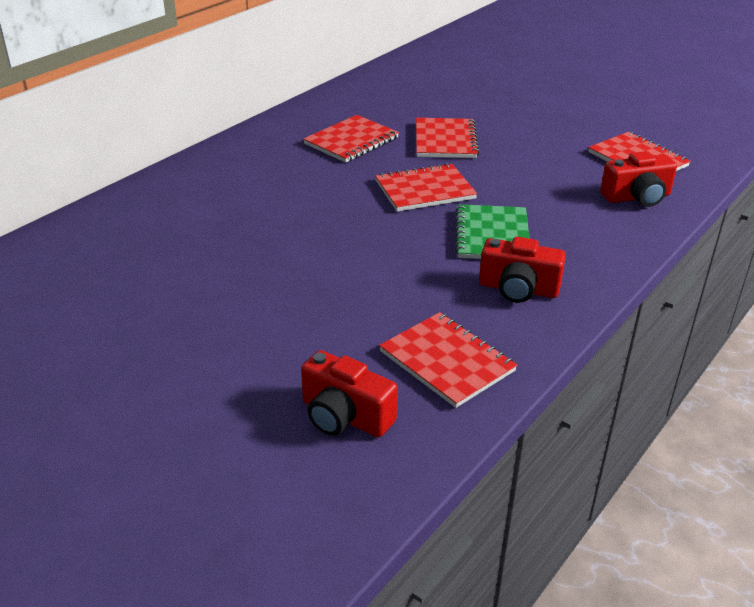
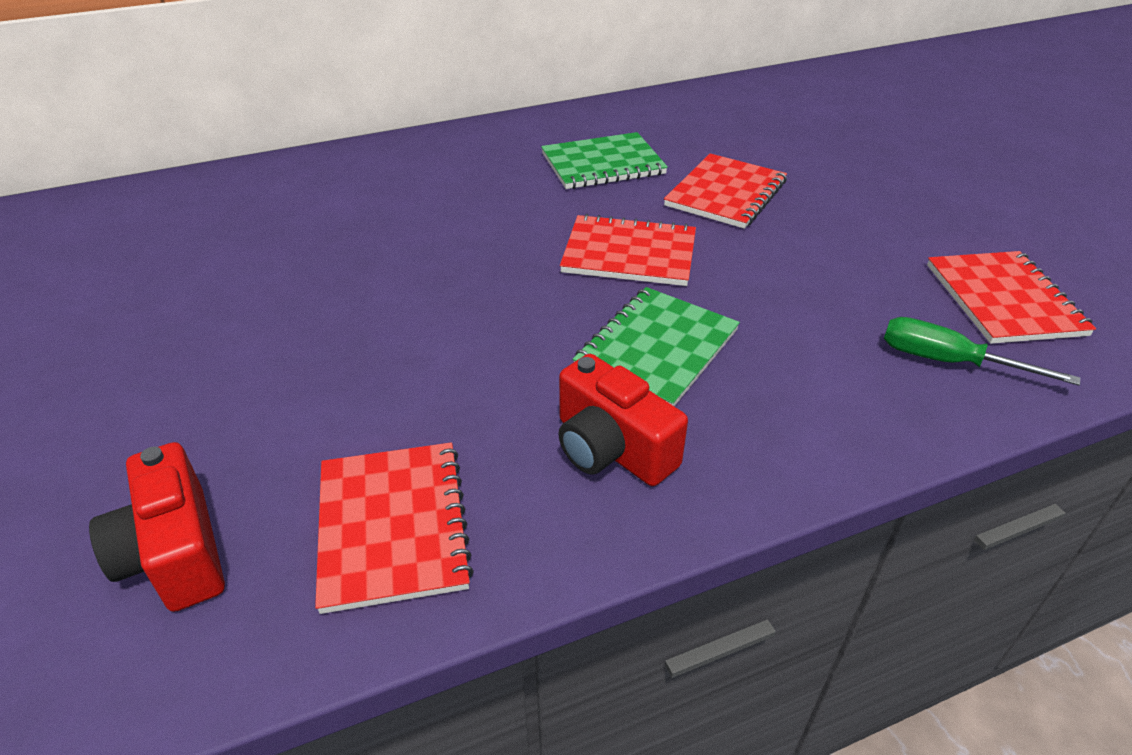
camera: 30 degrees right, 5 degrees up
(351, 141) = (602, 164): red notebook -> green notebook
(637, 197) = (948, 362): red camera -> green screwdriver

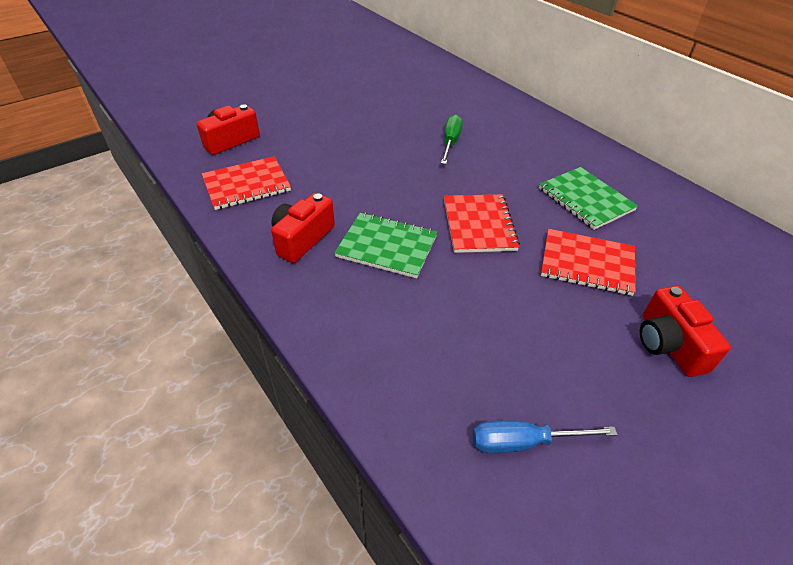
camera: 75 degrees right, 5 degrees up
(855, 181) = (668, 344): none -> red camera
(948, 362) = (422, 393): green screwdriver -> green screwdriver (450, 142)
(1003, 300) = (524, 442): red notebook -> blue screwdriver

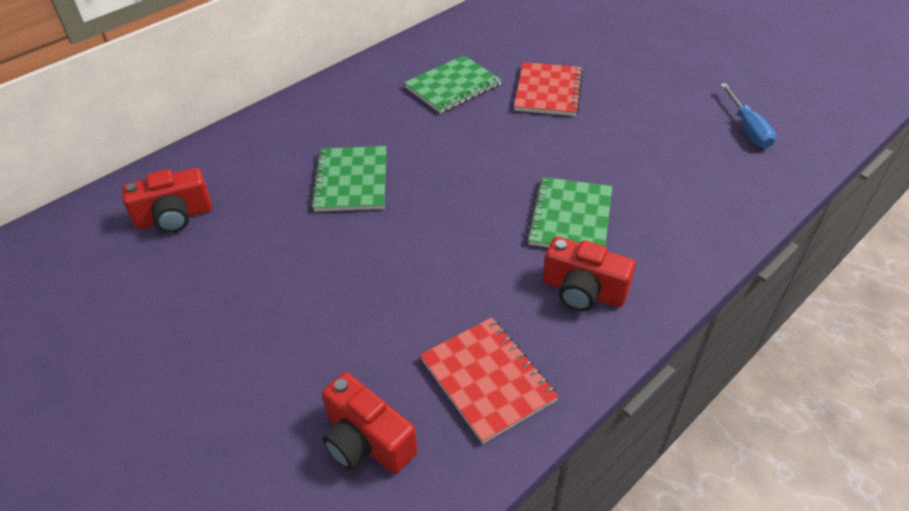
camera: 95 degrees left, 0 degrees up
(450, 142) = (352, 181): green screwdriver -> green notebook
(478, 225) = (513, 154): red notebook -> none
(668, 344) = (624, 62): red camera -> red camera (174, 217)

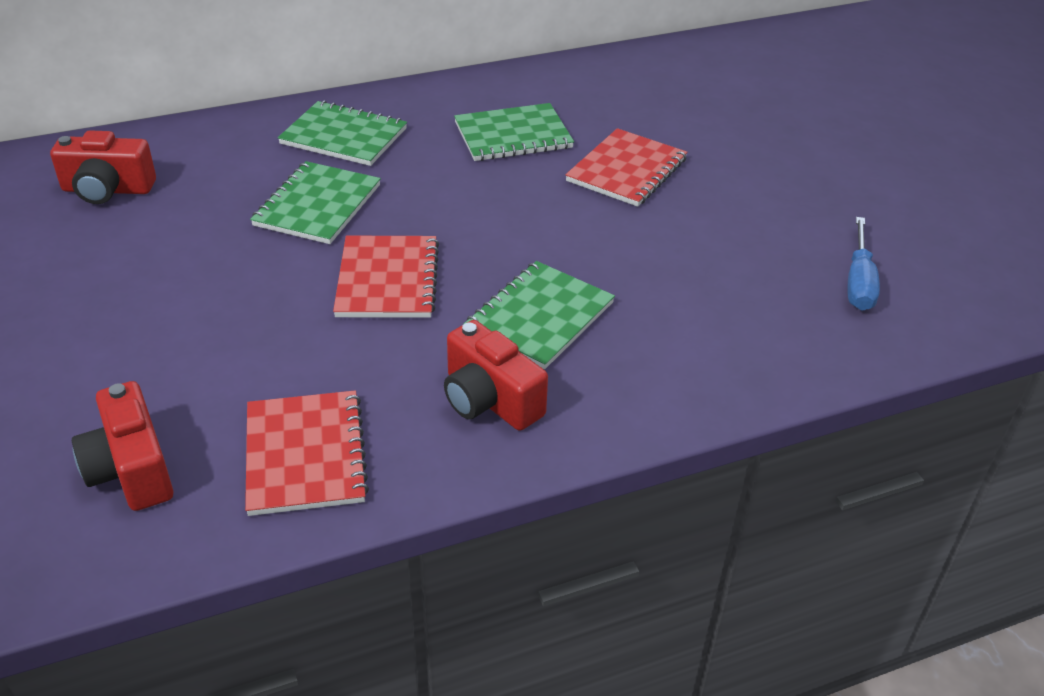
camera: 20 degrees right, 5 degrees down
(331, 120) = (343, 136): none -> green notebook
(445, 223) = (387, 279): none -> red notebook

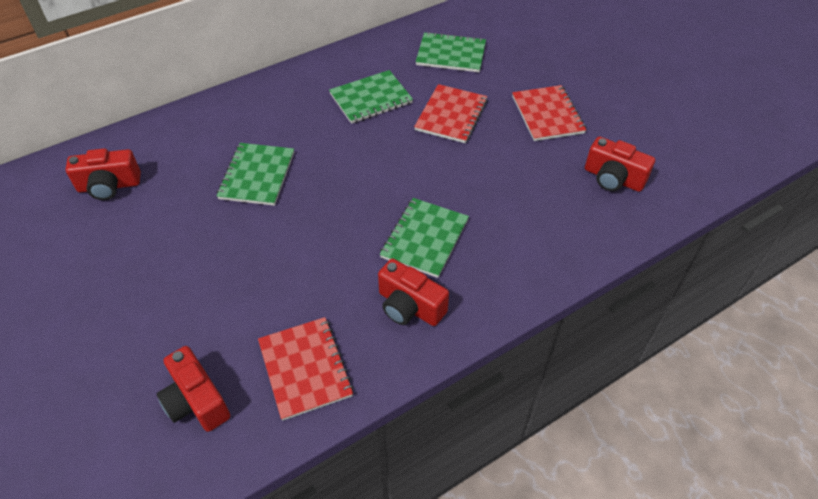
camera: 10 degrees left, 10 degrees up
(343, 136) = (258, 117): green notebook -> green notebook (451, 54)
(387, 279) = (320, 226): red notebook -> red notebook (547, 115)
(859, 282) = (613, 178): blue screwdriver -> red camera

